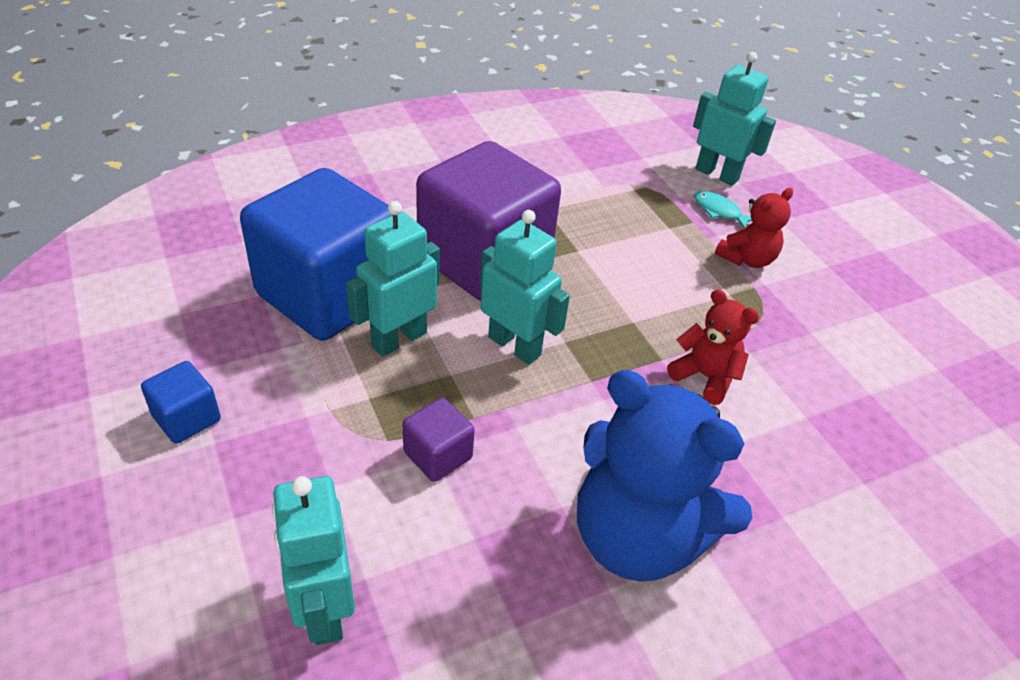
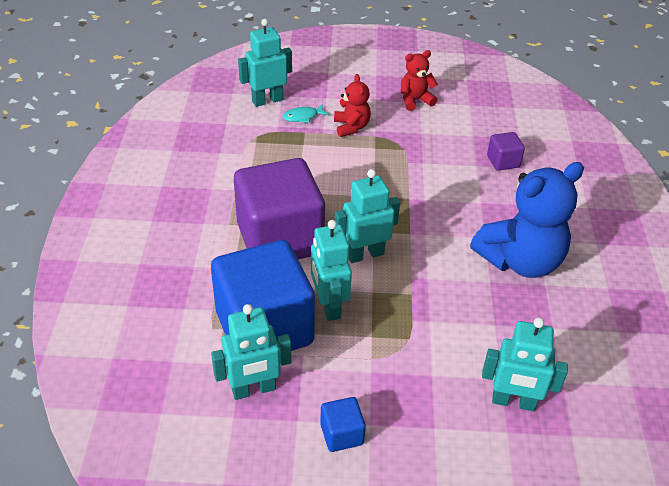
camera: 60 degrees left, 0 degrees up
(227, 317) = (254, 389): none -> turquoise robot
(438, 455) = (432, 319): purple cube -> purple cube (503, 161)
(705, 377) = (431, 188): red teddy bear -> red teddy bear (415, 100)

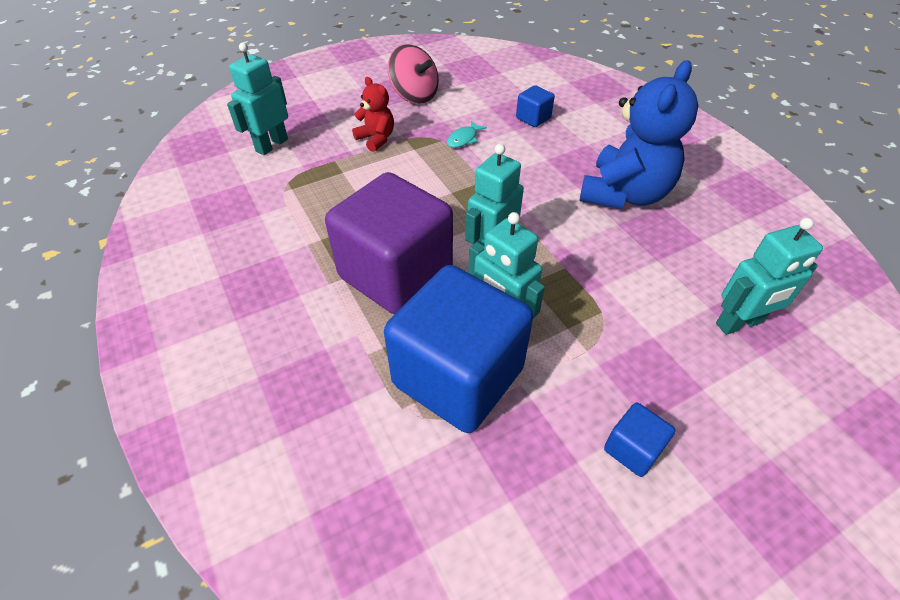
camera: 30 degrees left, 5 degrees up
(254, 389) = (505, 453): turquoise robot -> none
(303, 117) = (321, 147): turquoise fish -> turquoise fish (463, 139)
(415, 100) = (414, 95): red teddy bear -> pink spinning top
(503, 161) = (533, 118): purple cube -> blue cube

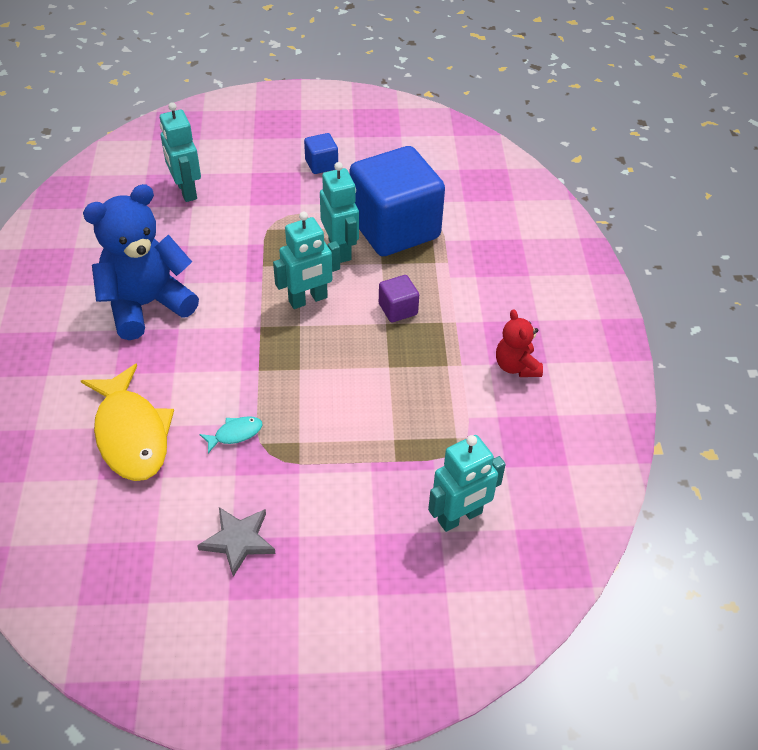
camera: 155 degrees left, 0 degrees up
(376, 139) = (332, 475): red teddy bear -> red teddy bear (516, 366)
(395, 274) = (398, 309): purple cube -> purple cube, size x0.41
(414, 95) = (238, 541): pink spinning top -> grey star
(533, 118) = (131, 434): blue cube -> yellow fish
(739, 323) = (186, 191): turquoise robot -> turquoise robot turned 120 degrees counterclockwise

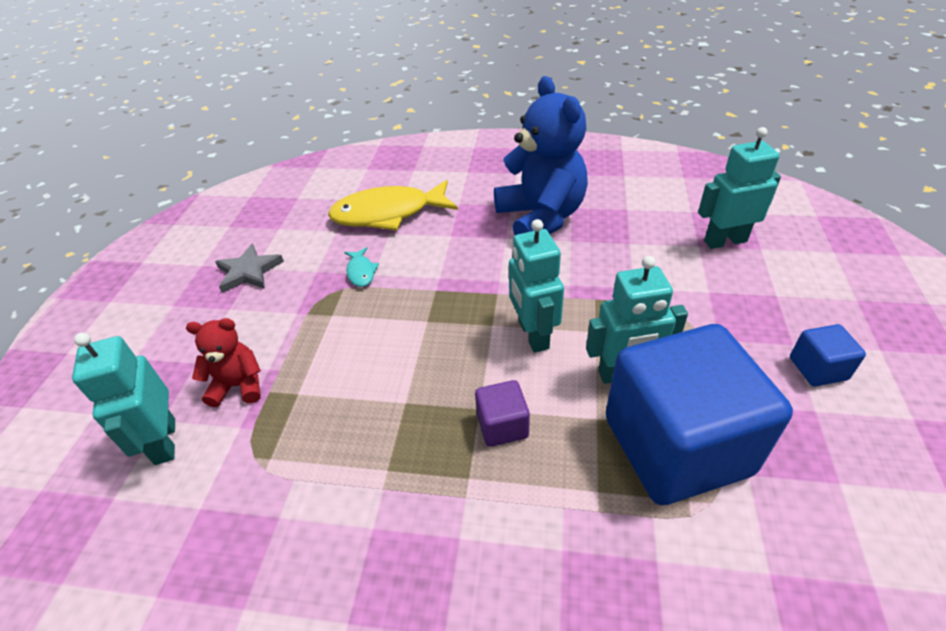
camera: 105 degrees right, 5 degrees down
(516, 366) = (355, 568): red teddy bear -> red teddy bear (239, 386)

